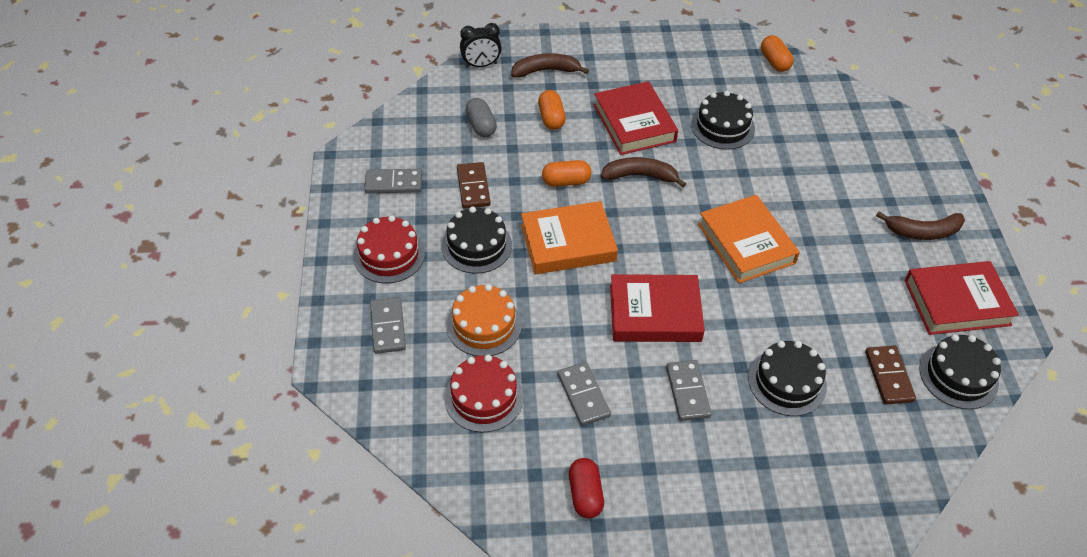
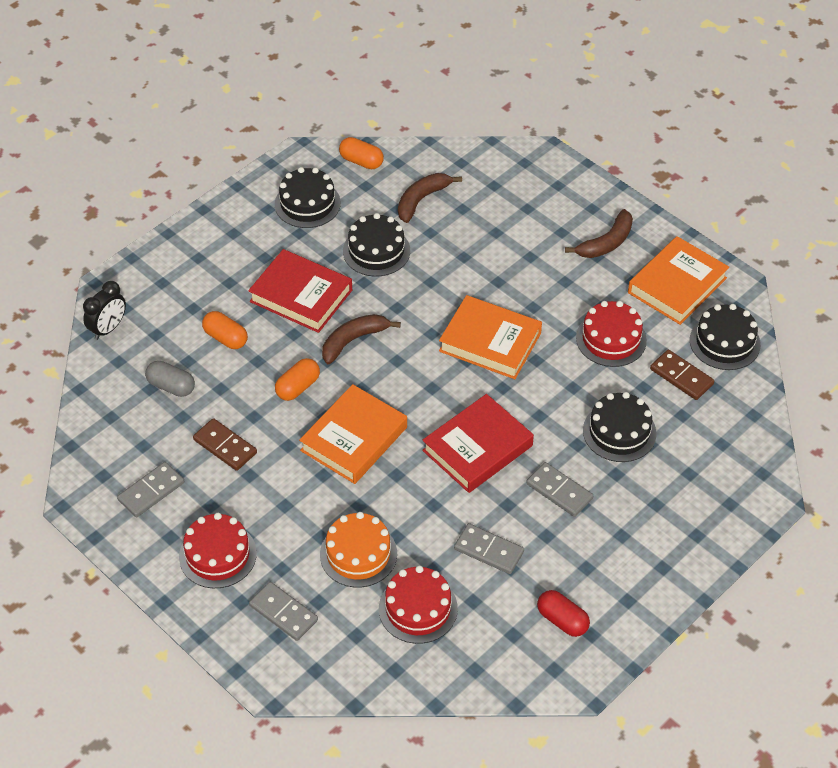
camera: 40 degrees left, 0 degrees up
(476, 245) = (282, 494): black cake -> black cake (307, 204)
(546, 71) = (174, 296): brown banana -> brown banana (421, 200)
(853, 306) = (611, 339): none -> red cake
(957, 302) = (677, 285): red book -> orange book

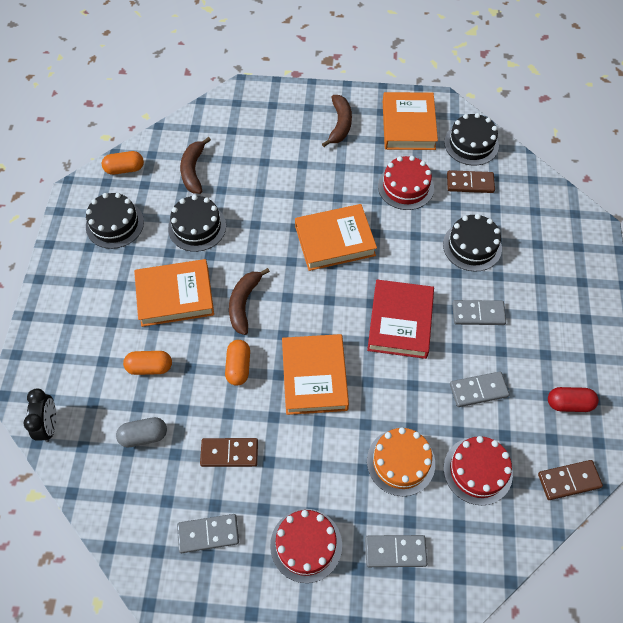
camera: 40 degrees left, 10 degrees up
(151, 491) = (208, 534): grey domino -> grey domino turned 75 degrees clockwise
(301, 296) = (175, 296): red book -> orange book
(491, 675) = (569, 480): none -> brown domino

